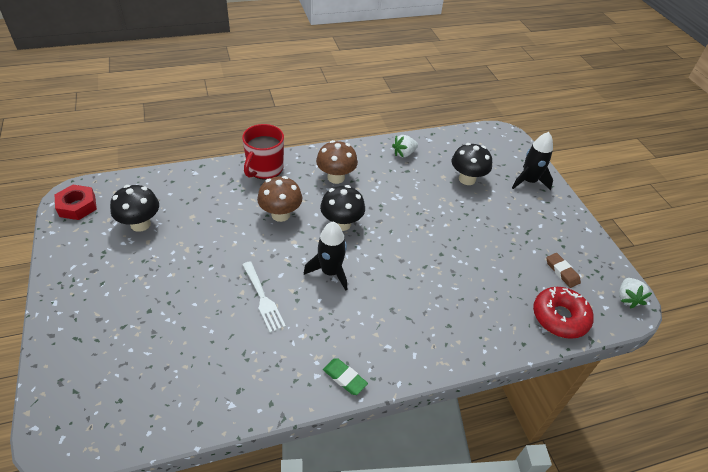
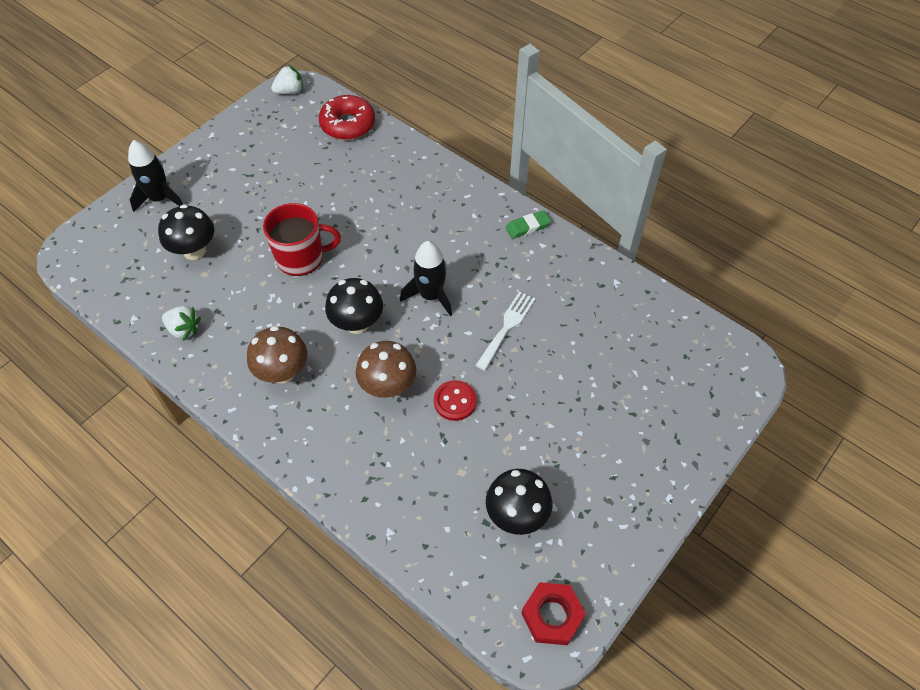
camera: 120 degrees left, 10 degrees up
(238, 238) = (455, 401): none -> red button
(264, 169) = (322, 458): red mug -> red mug (301, 258)
(345, 378) = (528, 226): green eraser -> green eraser turned 60 degrees clockwise
(562, 272) = (289, 137): brown eraser -> none

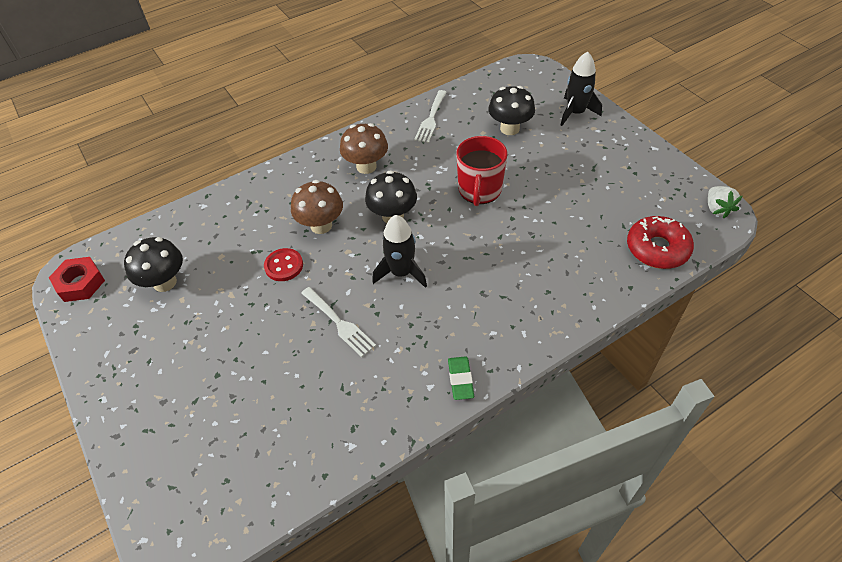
camera: 110 degrees right, 5 degrees down
(184, 329) = (431, 119): white strawberry -> white fork

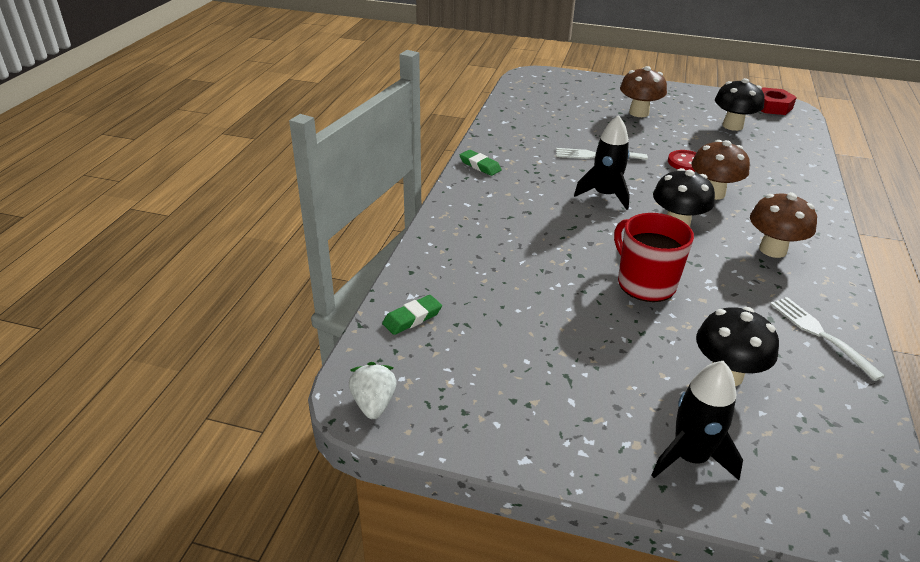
camera: 135 degrees right, 15 degrees down
(202, 360) = (639, 113): none -> brown mushroom
(657, 249) = (412, 318): red donut -> green eraser
(717, 209) = (373, 404): white strawberry -> white strawberry turned 45 degrees clockwise

